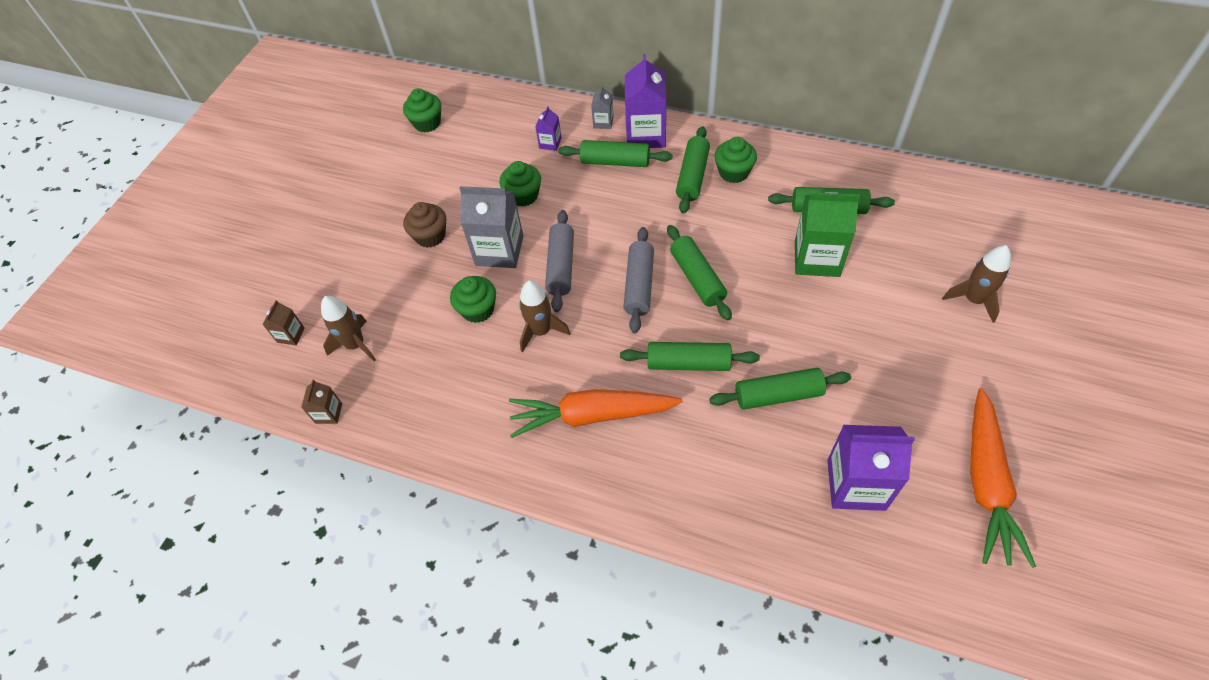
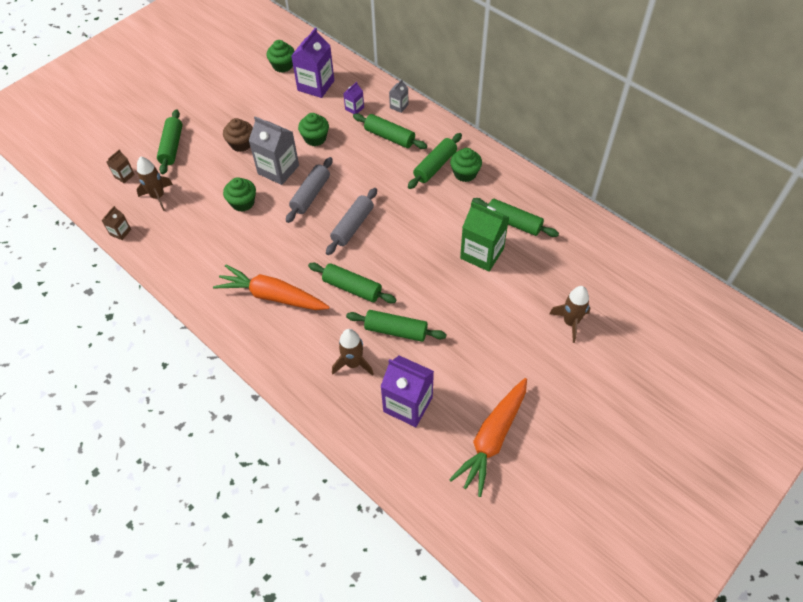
camera: 20 degrees right, 0 degrees up
(541, 331) = (273, 231): brown rocket -> brown rocket (353, 363)
(646, 135) = (422, 125): purple carton -> purple carton (316, 85)
(697, 278) = (393, 236): green rolling pin -> green rolling pin (172, 147)

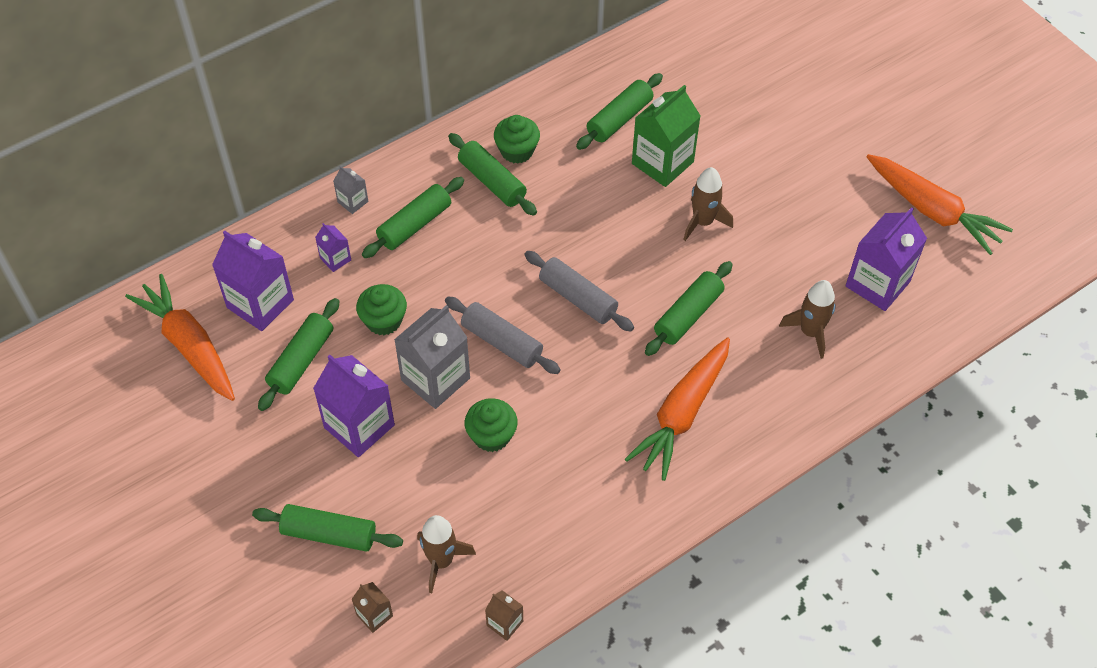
camera: 80 degrees left, 0 degrees up
(241, 144) = (359, 426): brown cupcake -> purple carton
(283, 66) = (189, 345): green cupcake -> orange carrot
(396, 330) = (767, 277): green rolling pin -> green rolling pin (301, 360)
(570, 322) = (786, 102): brown rocket -> brown rocket (703, 222)

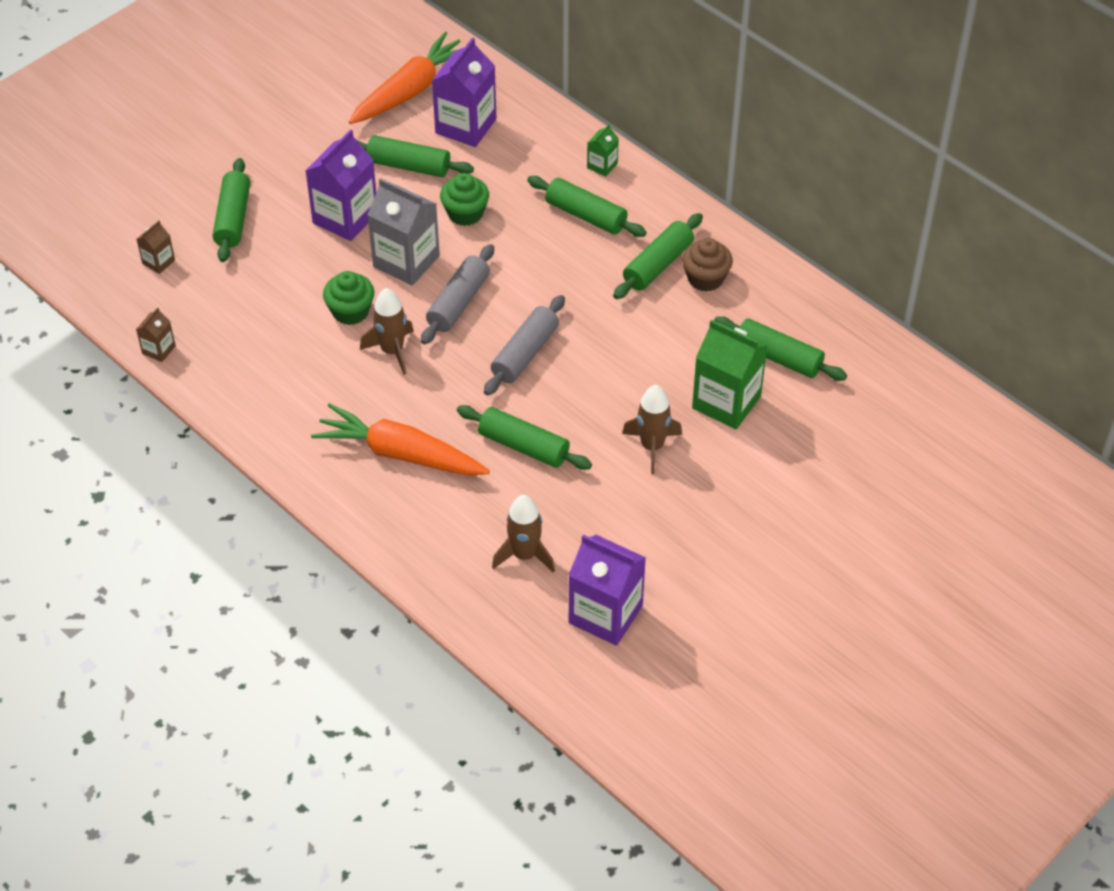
camera: 80 degrees right, 5 degrees down
(335, 259) = (529, 166): purple carton -> none
(353, 202) = (602, 165): grey carton -> green carton
(441, 561) = (215, 297): brown rocket -> brown rocket (392, 351)
(517, 151) = (705, 278): green cupcake -> brown cupcake
(932, 211) = (728, 665): orange carrot -> none

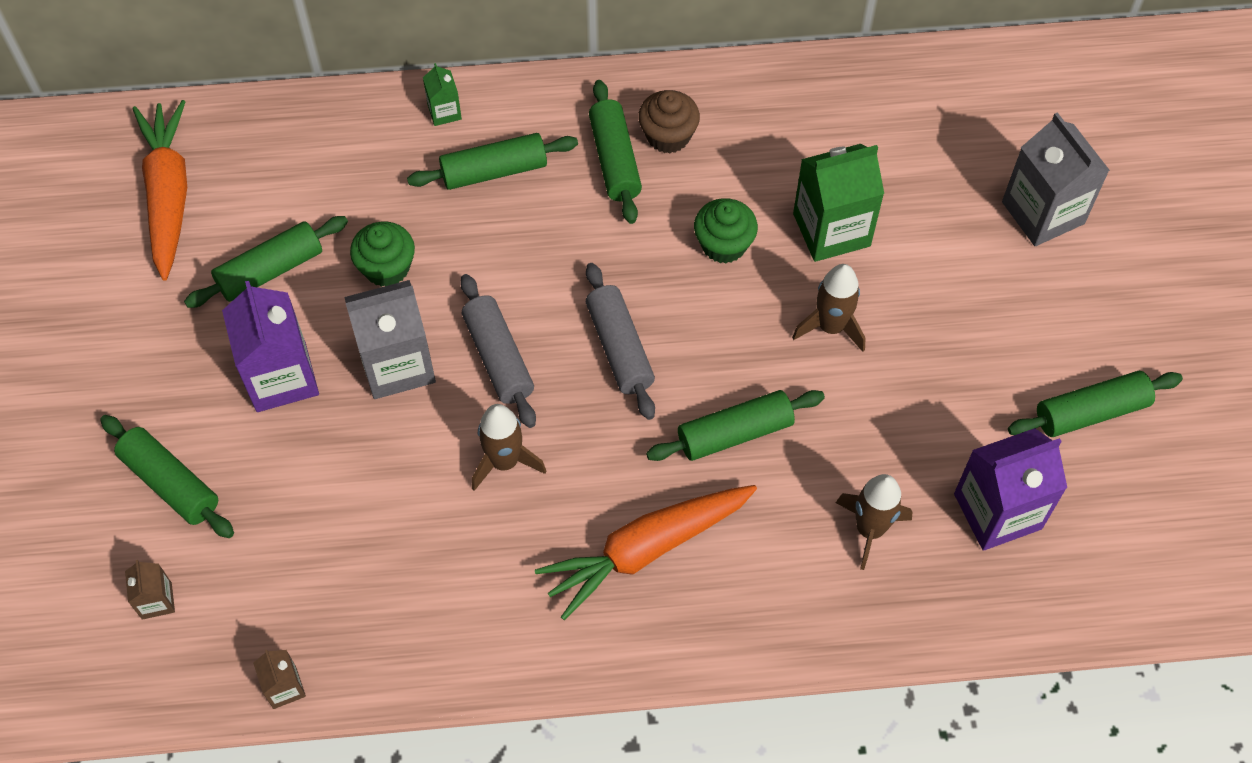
camera: 50 degrees left, 10 degrees up
(350, 311) = (414, 462): green cupcake -> green cupcake (723, 244)
(466, 126) = (270, 184): purple carton -> none
(778, 357) = (815, 151): green rolling pin -> green rolling pin (1091, 412)
(867, 505) = (1043, 213): none -> grey carton

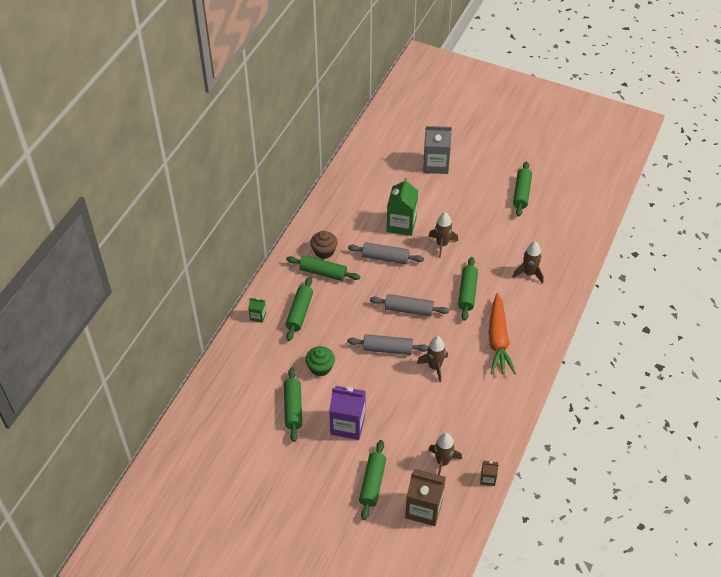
camera: 60 degrees left, 10 degrees down
(156, 601) = (424, 508): brown carton -> brown carton, size x2.06
(168, 195) = (227, 430): orange carrot -> none
(170, 483) = (372, 483): green rolling pin -> green rolling pin turned 60 degrees counterclockwise
(281, 584) = (442, 462): none -> brown rocket
(397, 364) = (368, 383): grey carton -> none
(723, 244) = (385, 258): green cupcake -> grey rolling pin
(997, 511) = (543, 236): purple carton -> none

